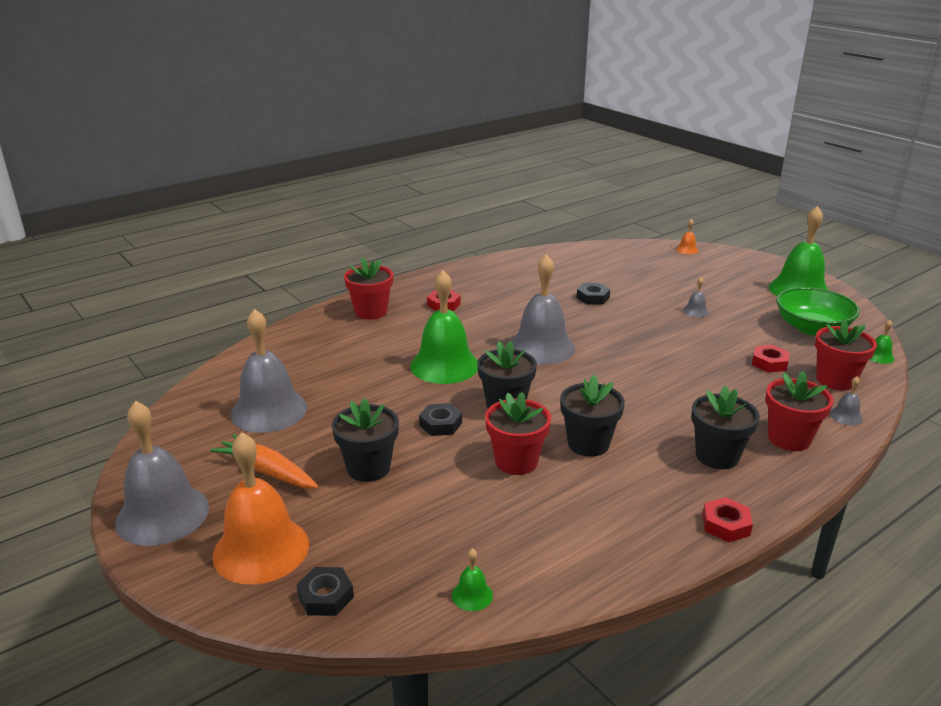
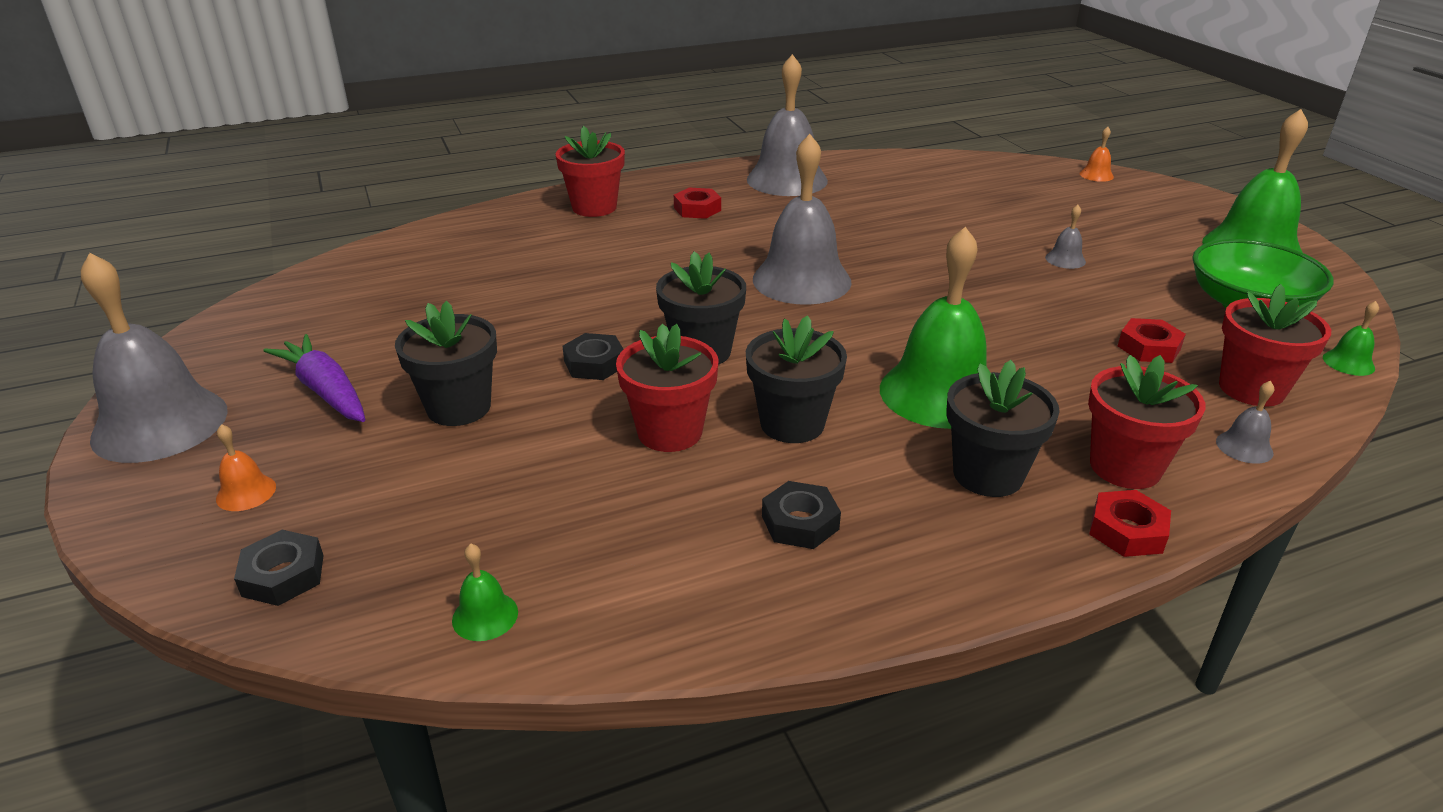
camera: 15 degrees right, 5 degrees up
(261, 549) = (246, 492): orange bell -> orange bell, size x0.41
(267, 472) = (326, 391): orange carrot -> purple carrot
(269, 410) = (382, 313): grey bell -> grey bell (787, 180)
(444, 365) = (649, 287): green bell -> green bell (939, 393)
(592, 297) = (916, 223): black nut -> black nut (800, 522)
(726, 524) = (945, 584): red nut -> red nut (1127, 531)

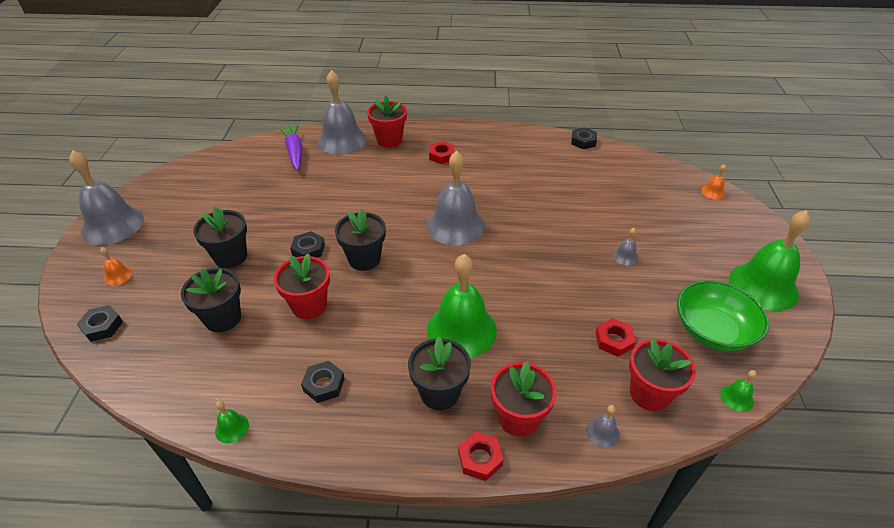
camera: 25 degrees right, 10 degrees up
(326, 391) = (185, 227): purple carrot -> purple carrot (294, 152)
(485, 616) = (158, 380): green bell -> green bell (232, 428)
(787, 180) = (510, 146): grey bell -> grey bell (341, 140)
(792, 424) = (370, 322): black flower pot -> black flower pot (223, 318)
(882, 157) = (583, 141): none -> black nut

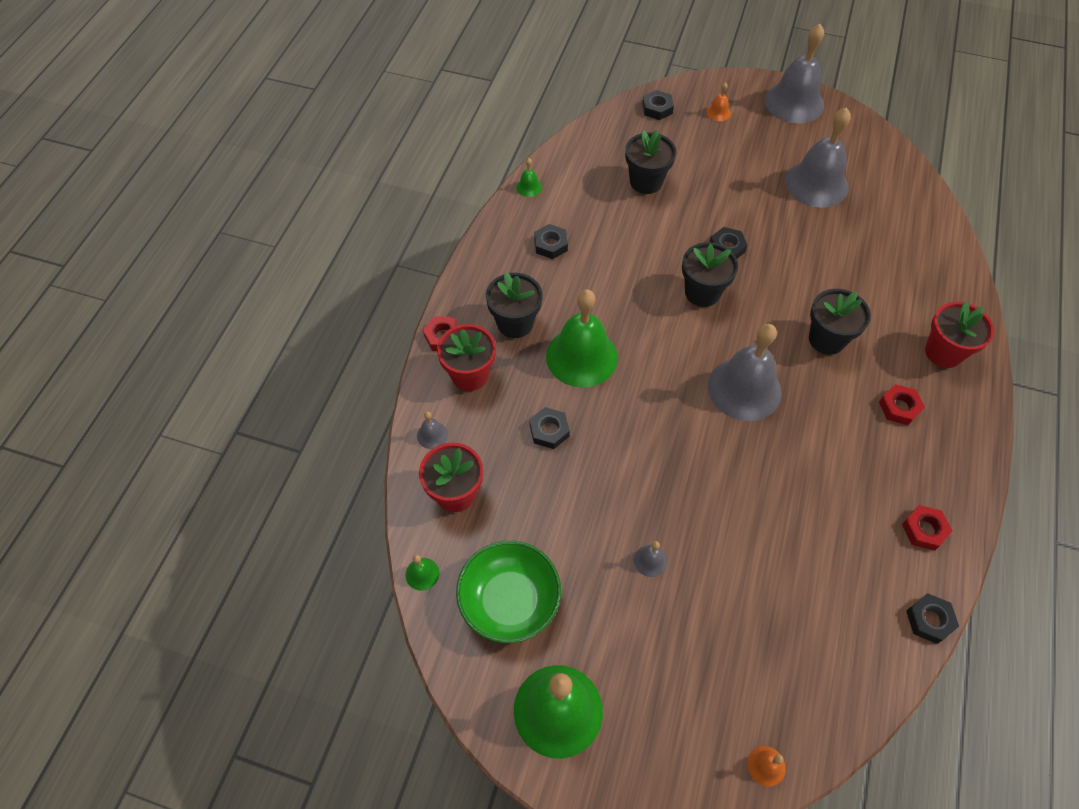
camera: 105 degrees right, 15 degrees up
(230, 257) = (728, 187): black flower pot -> black flower pot (827, 339)
(294, 152) = (918, 248): purple carrot -> none
(309, 306) = (645, 242): red flower pot -> none
(341, 140) = (945, 299): grey bell -> grey bell (816, 184)
(550, 337) = (549, 431): none -> black nut
(614, 340) = (527, 489): red nut -> red nut (924, 530)

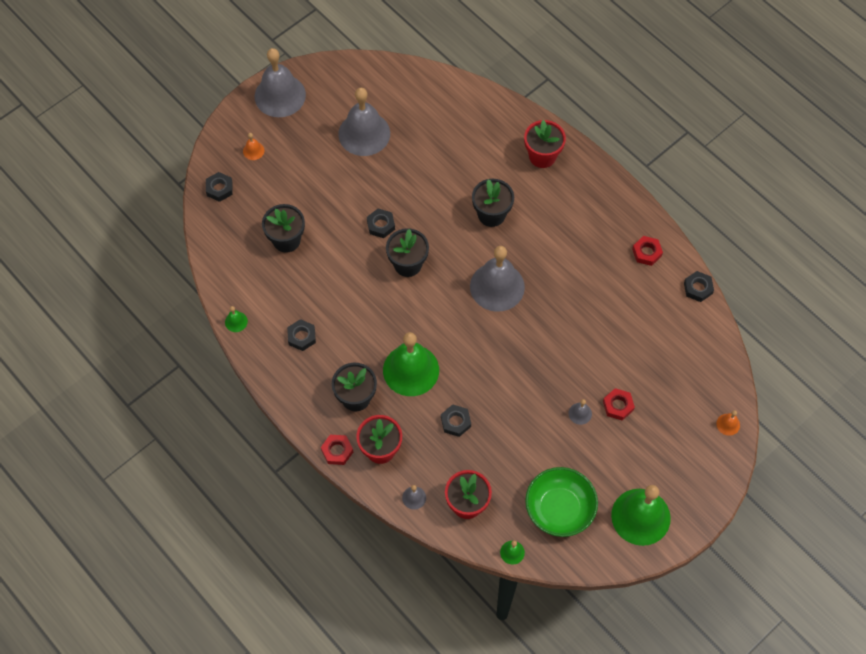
camera: 60 degrees left, 5 degrees up
(899, 407) = (564, 208): red nut -> red nut (618, 406)

